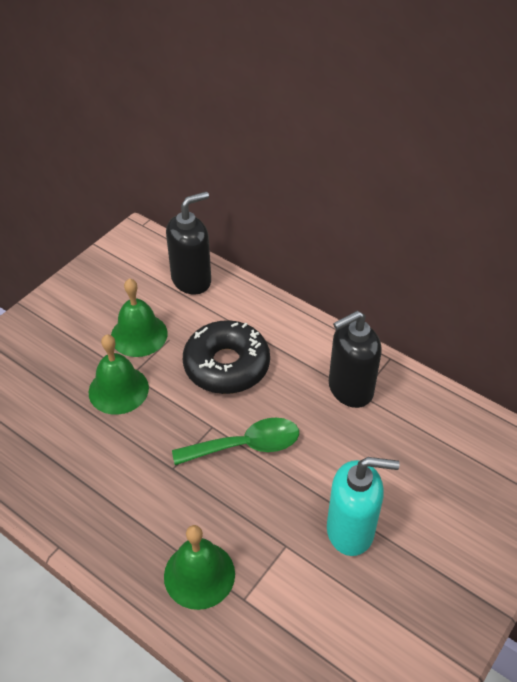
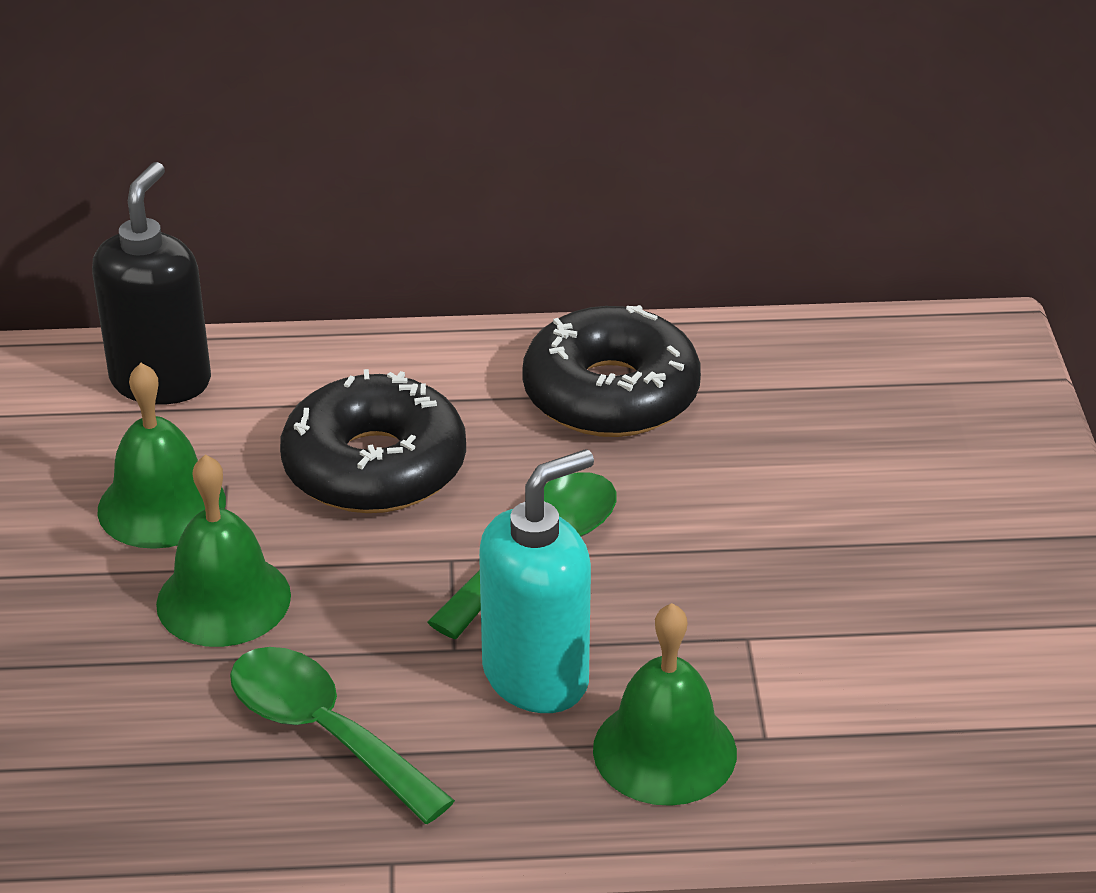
camera: 40 degrees left, 10 degrees down
(93, 472) = (324, 732): none -> green spoon
(350, 389) = (611, 394): black soap dispenser -> black donut
(351, 530) = (816, 563): turquoise soap dispenser -> turquoise soap dispenser (536, 676)

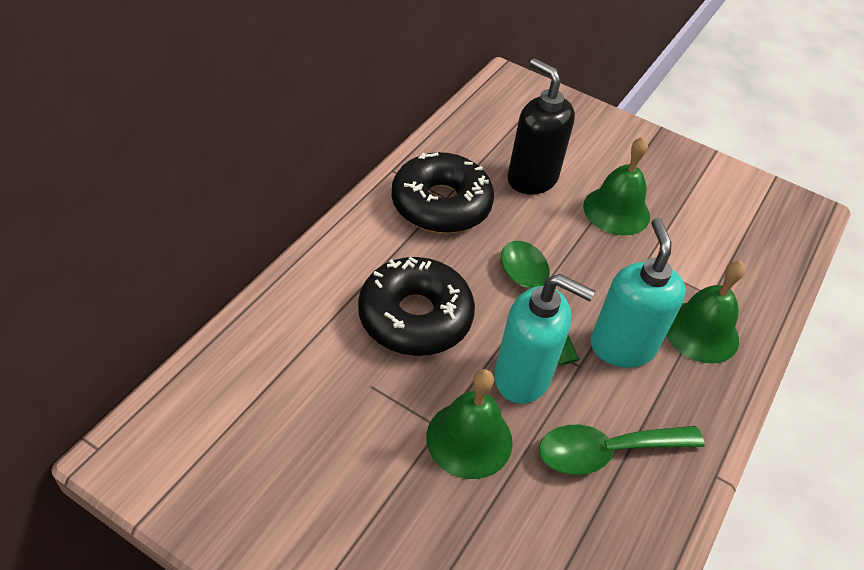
camera: 60 degrees left, 10 degrees up
(161, 381) = (249, 365): black soap dispenser -> black soap dispenser (531, 179)
(161, 505) = (363, 424): green bell -> green bell (616, 211)
(374, 603) = (523, 377): none -> turquoise soap dispenser

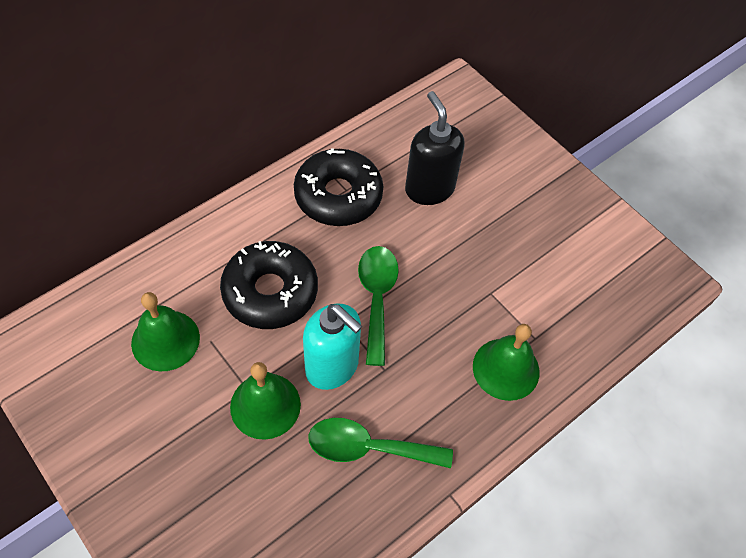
camera: 20 degrees right, 10 degrees up
(616, 211) = (490, 237): green bell -> green bell (165, 340)
(622, 346) = (429, 363): turquoise soap dispenser -> none

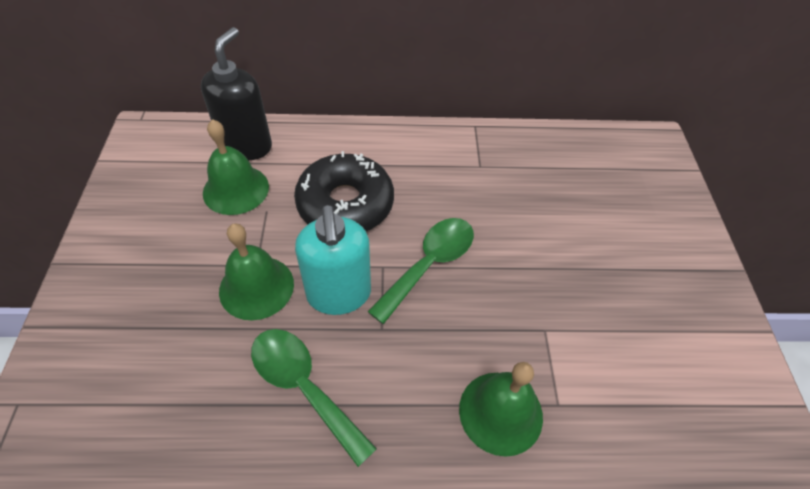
camera: 40 degrees right, 5 degrees down
(338, 196) = (469, 166): black donut -> none
(429, 189) = (558, 206): black soap dispenser -> black soap dispenser (247, 146)

